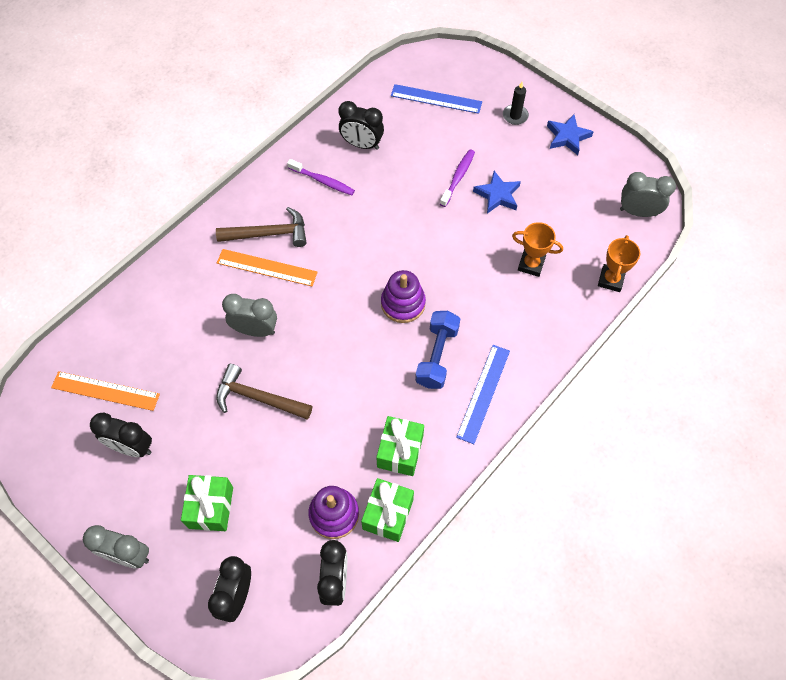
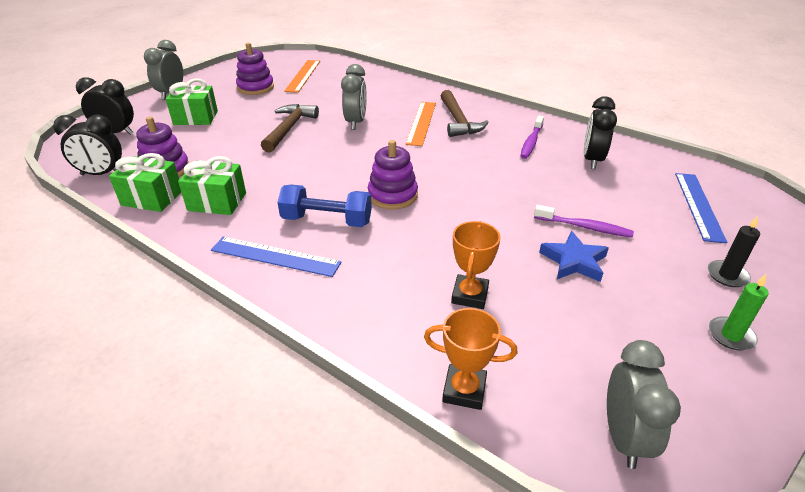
camera: 85 degrees right, 25 degrees down
(132, 447) = (255, 87): black clock -> purple stacking toy
(567, 137) = (731, 335): blue star -> green candle

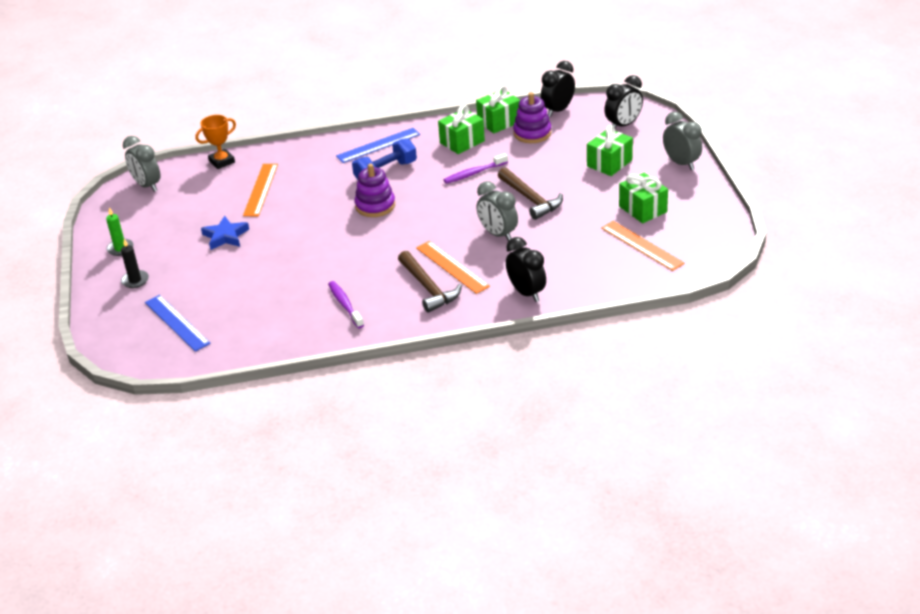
camera: 135 degrees right, 0 degrees up
(255, 87) = (643, 209): purple stacking toy -> green gift
(458, 121) = (428, 288): brown hammer -> brown hammer turned 150 degrees counterclockwise
(469, 295) = (260, 189): orange trophy -> orange ruler
(584, 227) = (238, 260): purple toothbrush -> purple toothbrush (474, 173)
(592, 160) = (281, 317): black clock -> black clock (526, 293)

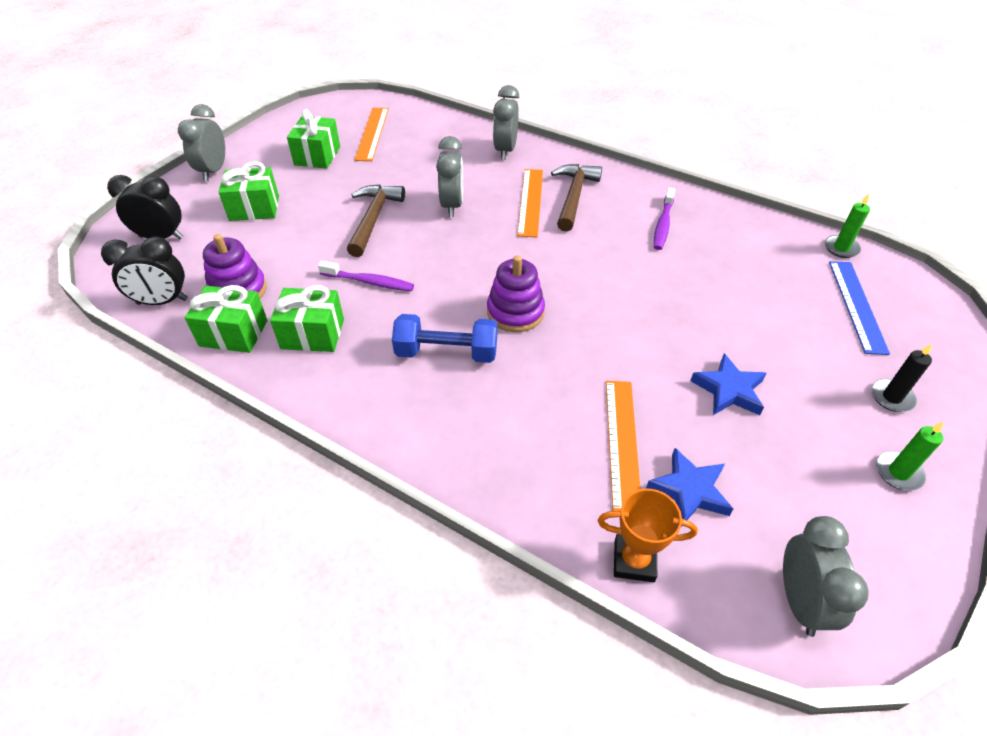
camera: 140 degrees left, 10 degrees up
(207, 360) = (841, 248): none -> green candle
(216, 191) = (689, 490): none -> blue star
(260, 189) = (622, 442): orange ruler -> orange ruler turned 45 degrees counterclockwise
(378, 145) = (398, 406): blue ruler -> none
(526, 293) = (505, 150): black clock -> grey clock

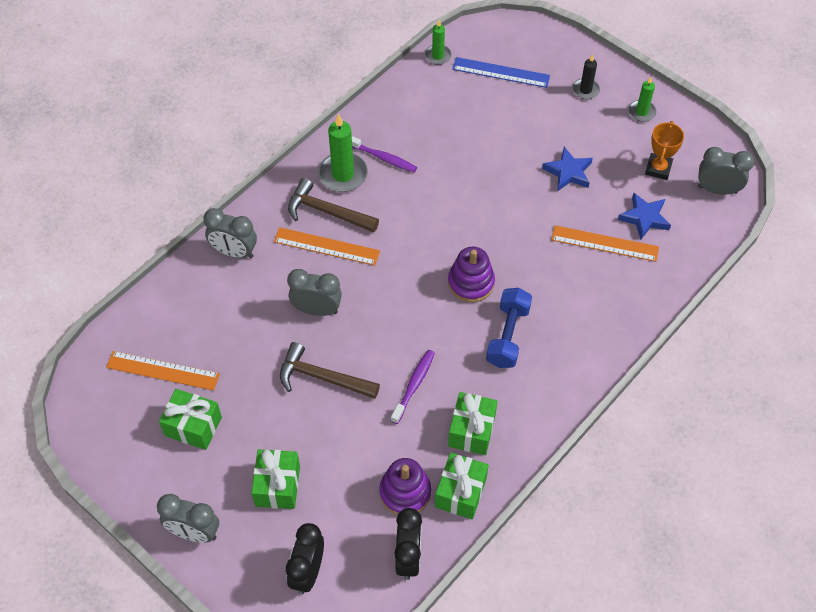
camera: 80 degrees left, 10 degrees up
(626, 200) = (343, 174): none -> green candle
(634, 561) = (689, 259): orange trophy -> orange trophy (658, 168)

